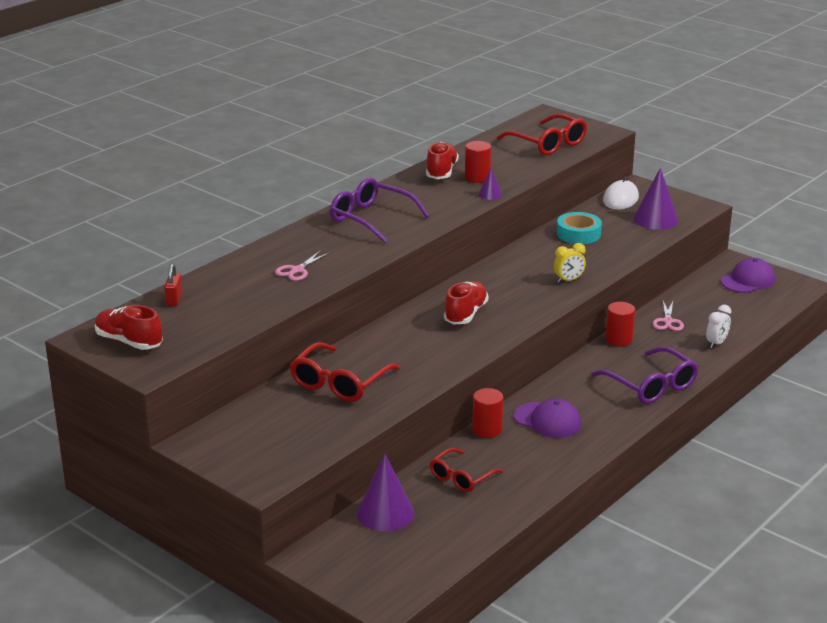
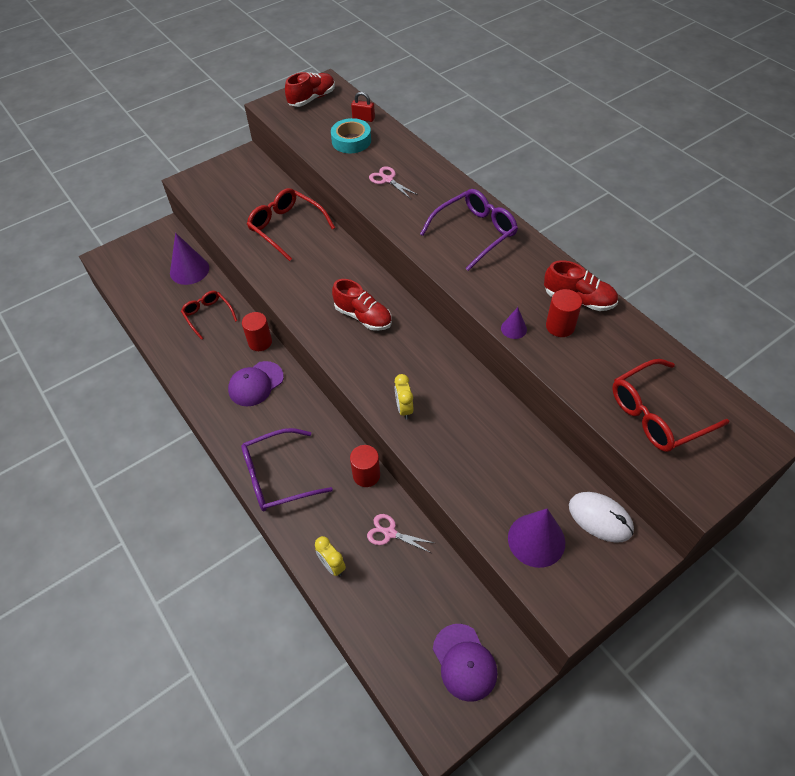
camera: 105 degrees right, 25 degrees up
(578, 234) = (509, 446): turquoise tape -> turquoise tape (351, 141)
(716, 343) = (332, 565): white clock -> yellow clock

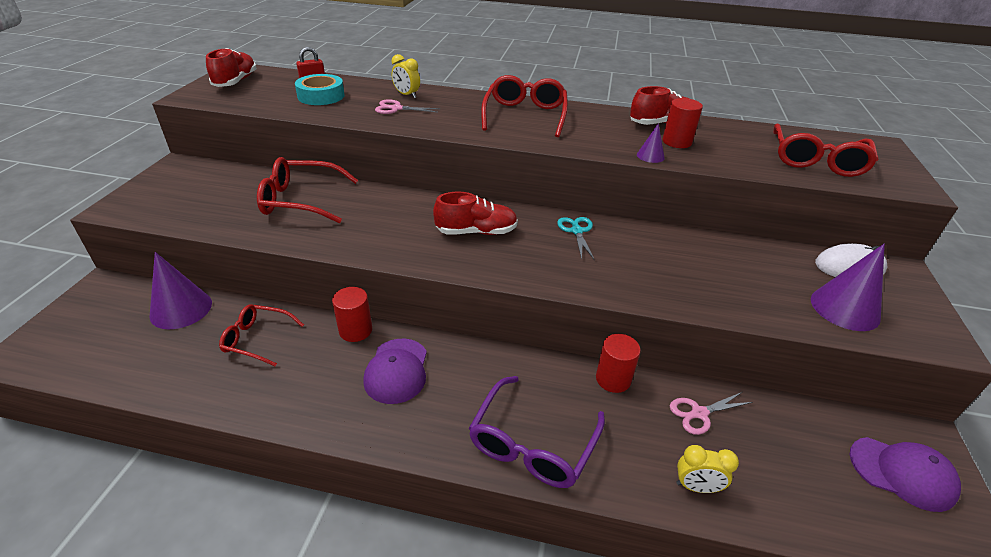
camera: 45 degrees left, 15 degrees down
(404, 409) = (612, 279): yellow clock -> yellow clock (407, 95)
(431, 356) = (577, 231): none -> turquoise scissors
(474, 233) = (525, 115): purple glasses -> red glasses

